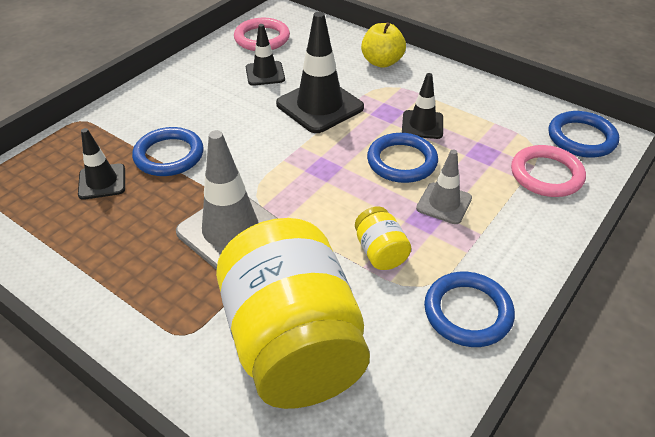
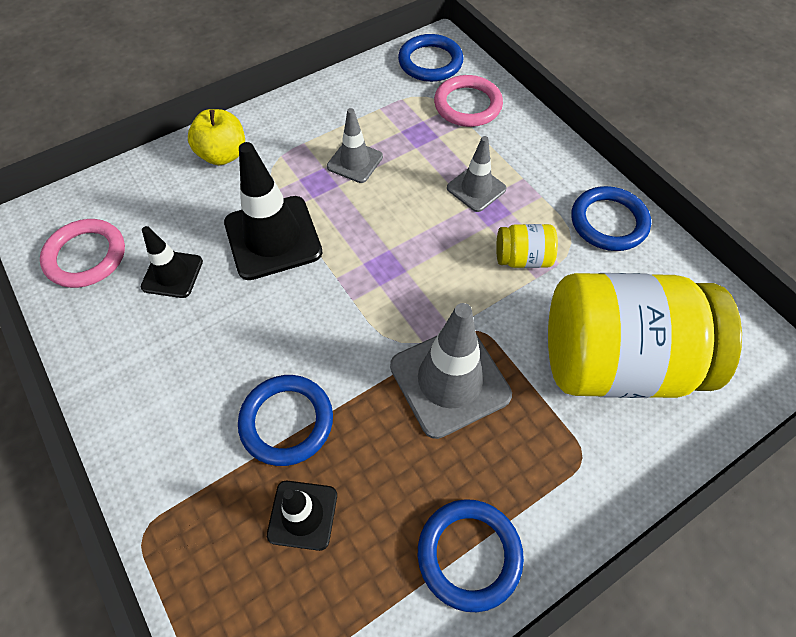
camera: 70 degrees left, 15 degrees up
(402, 161) = (404, 198): blue ring -> blue ring (469, 554)
(422, 125) = (355, 162): black traffic cone -> grey traffic cone

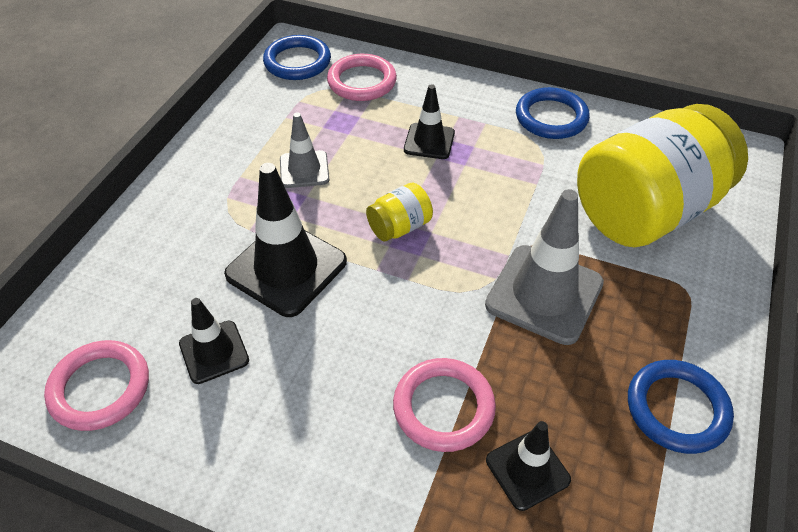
camera: 35 degrees left, 10 degrees down
(223, 155) = (167, 224): yellow apple -> none
(286, 421) = (443, 407): blue ring -> pink ring
(476, 188) = (429, 141): grey traffic cone -> black traffic cone
(522, 258) = (514, 175): yellow jar -> yellow jar (399, 227)

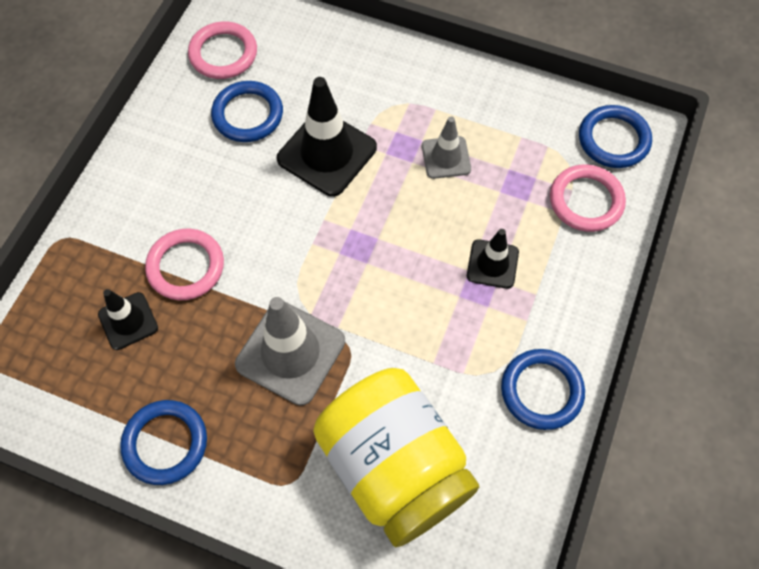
camera: 90 degrees right, 15 degrees up
(214, 352) = (248, 114): black traffic cone -> blue ring
(399, 227) = (373, 237): yellow jar -> none

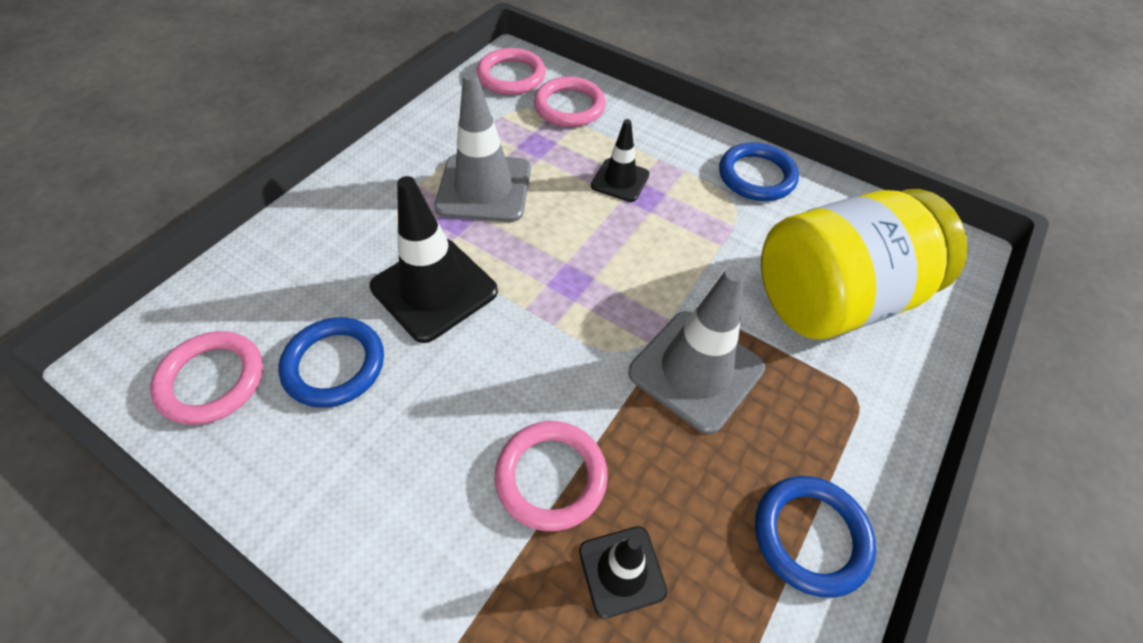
camera: 80 degrees left, 10 degrees down
(446, 157) = (484, 188): grey traffic cone -> grey traffic cone, size x1.74
(613, 139) = (511, 76): blue ring -> pink ring

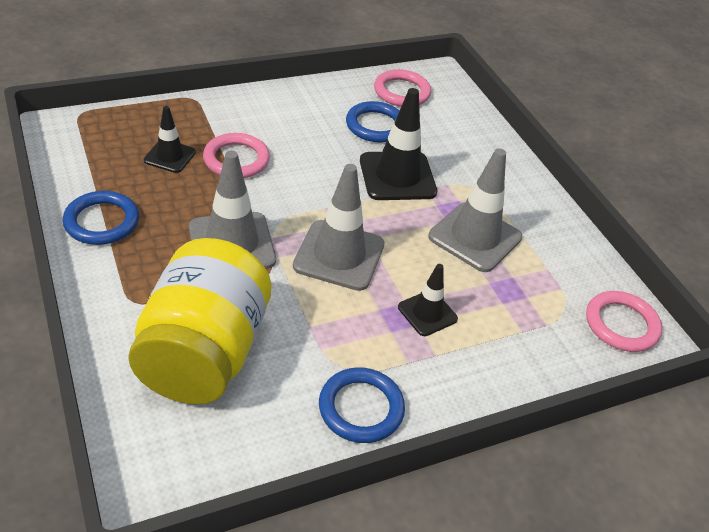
camera: 120 degrees right, 10 degrees down
(569, 106) = (549, 338): pink ring -> none
(615, 272) = (339, 255): none -> grey traffic cone

